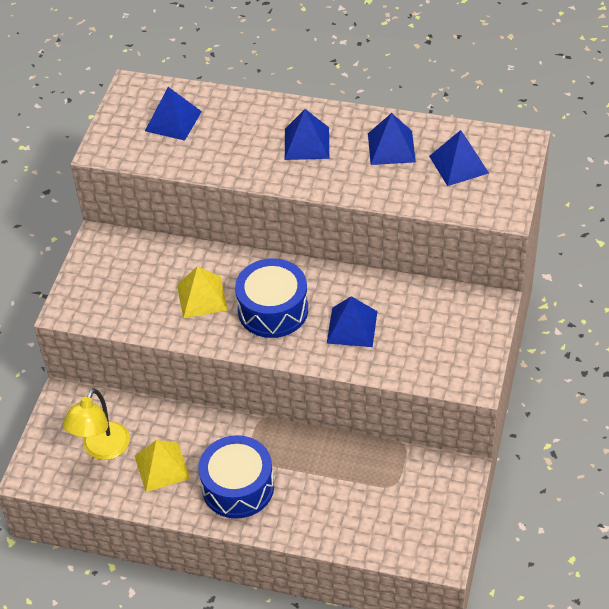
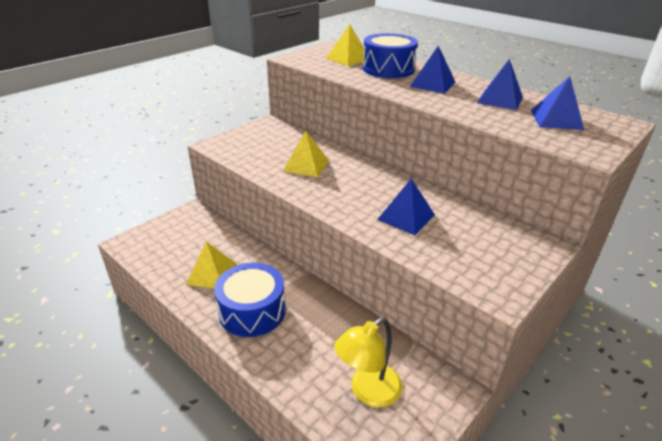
camera: 25 degrees right, 15 degrees down
(102, 449) = (185, 247): yellow lamp -> yellow lamp (368, 392)
(173, 121) = (348, 59): blue pyramid -> yellow pyramid
(273, 310) = (351, 187): blue drum -> blue drum (388, 69)

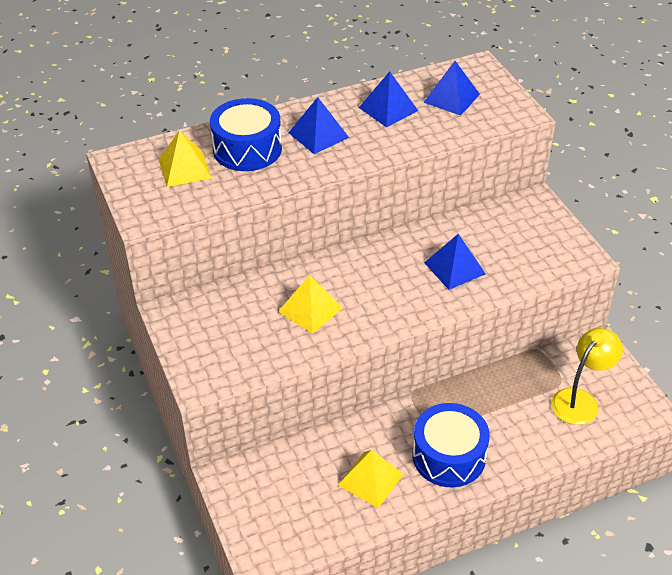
camera: 65 degrees left, 10 degrees up
(368, 392) = (580, 400): yellow lamp -> yellow lamp turned 120 degrees counterclockwise

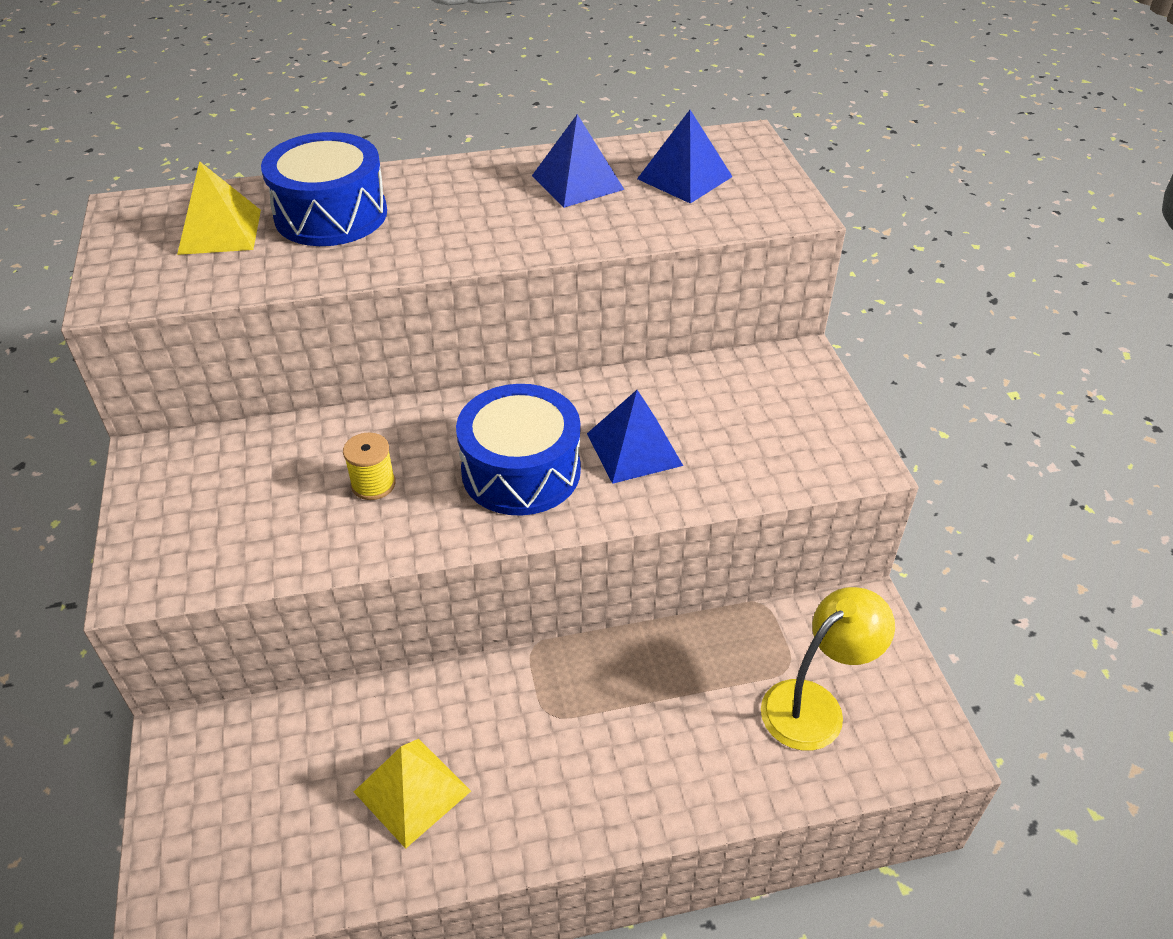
camera: 10 degrees right, 0 degrees up
(310, 309) = (373, 484): yellow pyramid -> yellow spool
(318, 135) = (451, 207): blue pyramid -> none
(449, 456) = (559, 771): blue drum -> blue drum (521, 471)

